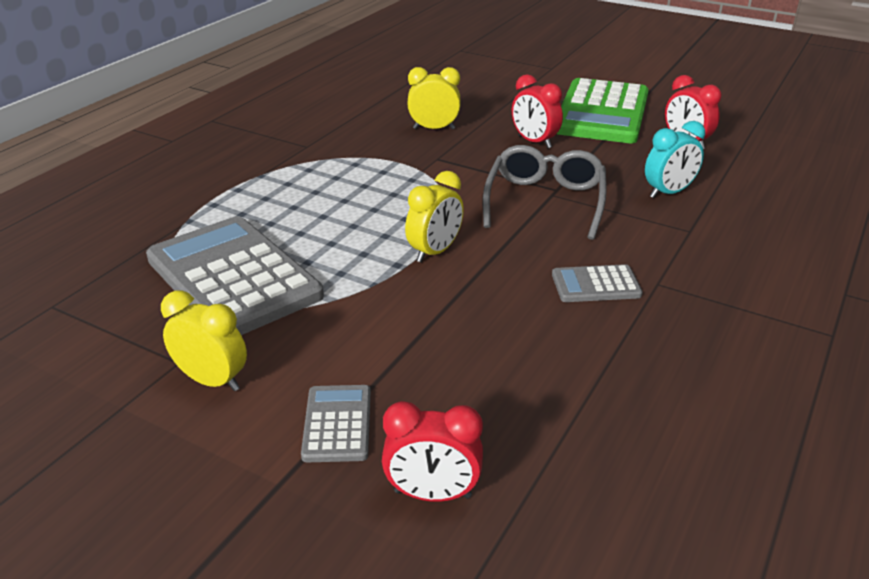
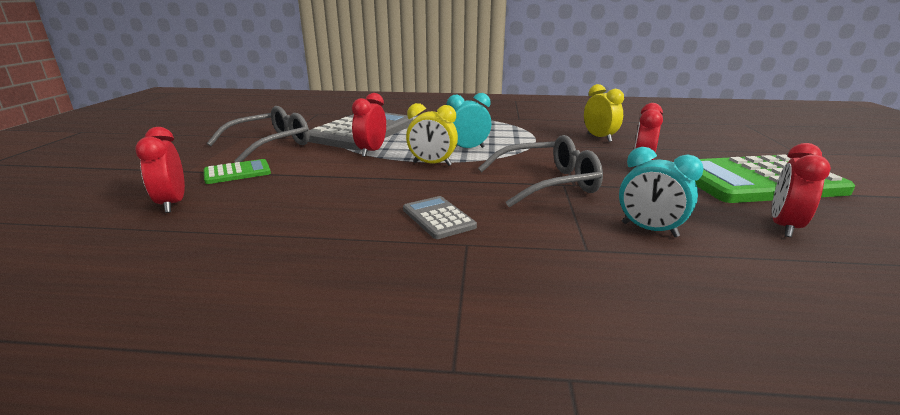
camera: 65 degrees right, 10 degrees down
(212, 381) = (269, 145): yellow clock -> grey glasses
(337, 424) = (237, 172): grey calculator -> green calculator
(344, 287) = (371, 151): none -> red clock
(398, 214) = (467, 149): none -> turquoise clock

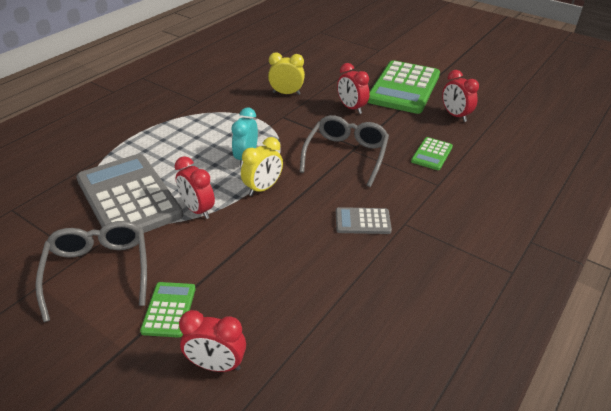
camera: 60 degrees left, 15 degrees up
(649, 230) = (432, 154): turquoise clock -> green calculator

